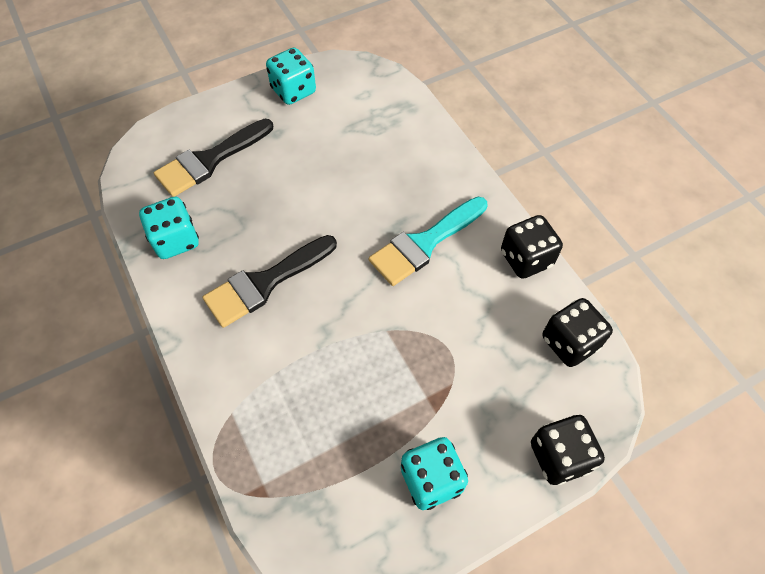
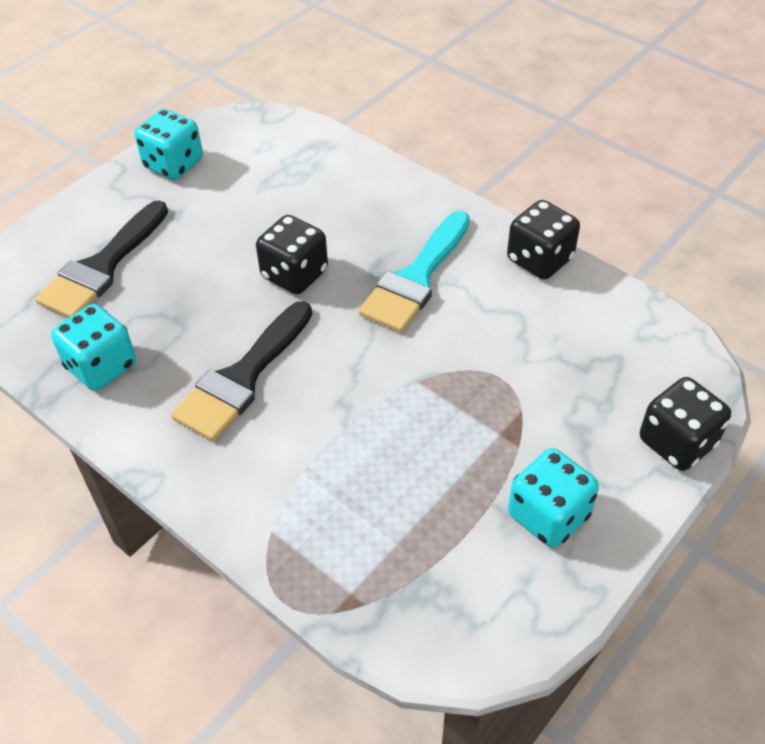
camera: 20 degrees left, 10 degrees down
(569, 342) = (630, 327): black dice -> black dice (294, 274)

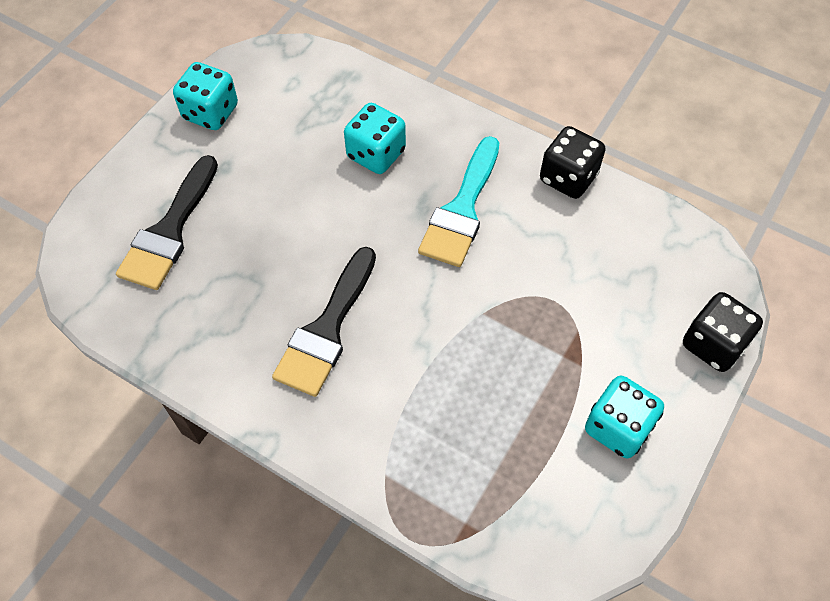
camera: 10 degrees left, 10 degrees up
(101, 366) = (195, 334): turquoise dice -> turquoise dice (376, 154)
(294, 274) = (351, 218): black dice -> none

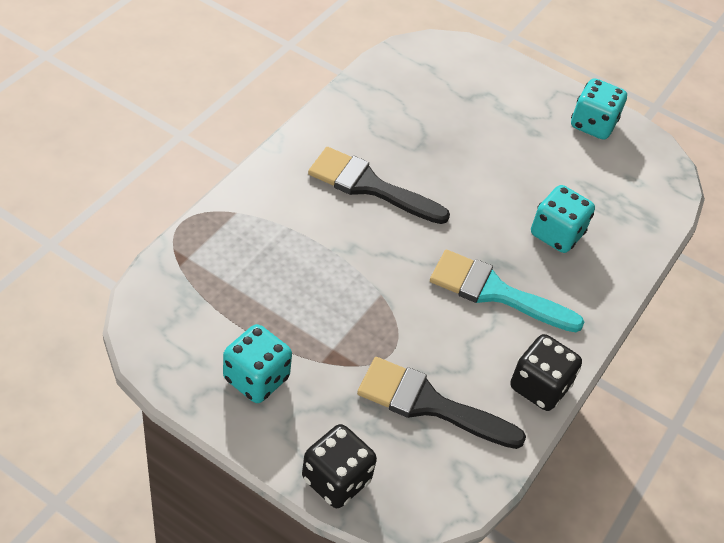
camera: 85 degrees right, 10 degrees down
(169, 231) = (466, 97): black brush -> black brush (429, 404)

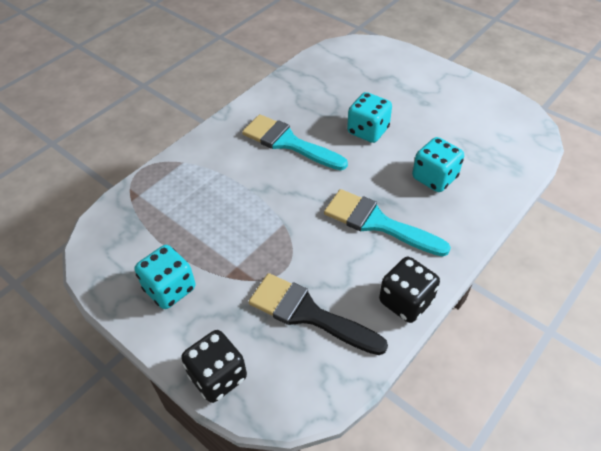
camera: 15 degrees right, 0 degrees up
(369, 186) = (288, 143): black brush -> turquoise brush
(592, 124) = (473, 96): turquoise dice -> turquoise dice (368, 131)

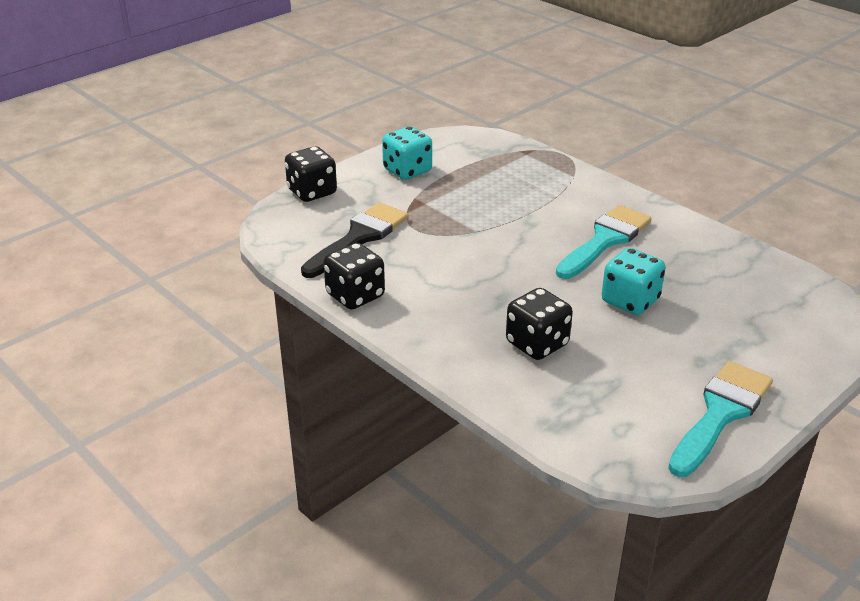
camera: 95 degrees right, 15 degrees down
(377, 223) = (466, 290): turquoise brush -> turquoise brush (720, 414)
(434, 178) = (537, 344): turquoise dice -> black dice

